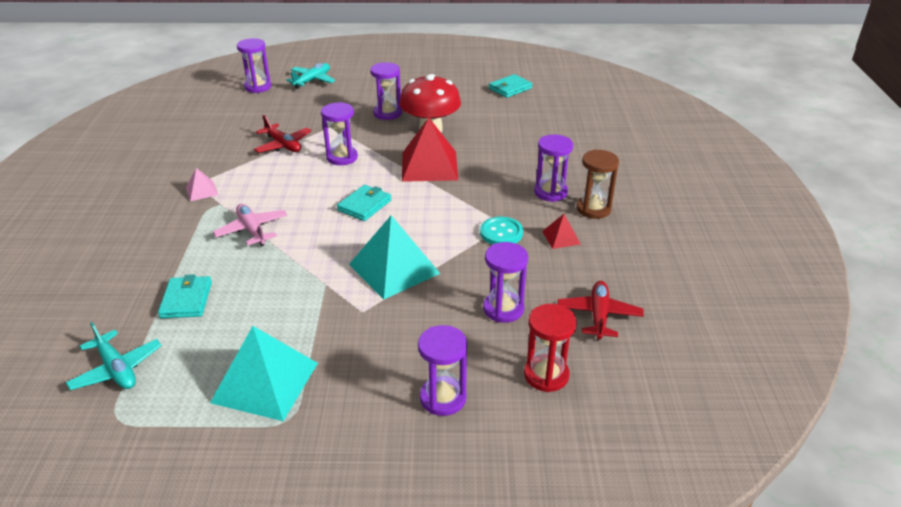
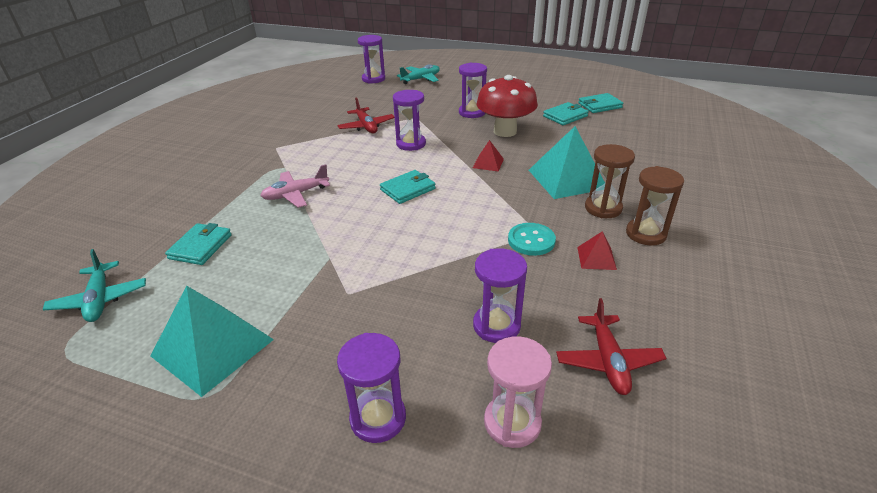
camera: 20 degrees right, 0 degrees up
(201, 191) = (277, 154): pink pyramid -> none
(252, 230) = (296, 194): pink plane -> pink plane turned 105 degrees counterclockwise
(394, 268) = (403, 256): turquoise pyramid -> turquoise pyramid (567, 179)
(429, 166) = (488, 163): red pyramid -> red pyramid, size x0.48
(481, 105) = (565, 116): none -> turquoise wallet
(546, 375) = (512, 422): red hourglass -> pink hourglass
(550, 192) = (603, 208): purple hourglass -> brown hourglass
(598, 315) = (608, 361): red plane -> red plane turned 150 degrees clockwise

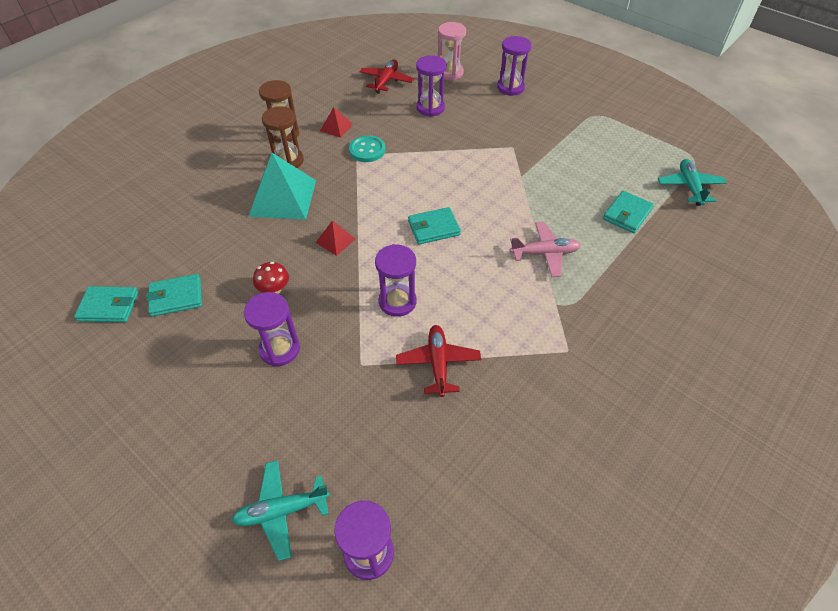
camera: 160 degrees left, 15 degrees up
(212, 347) = (599, 137): turquoise pyramid -> none
(505, 131) = (274, 289): red mushroom -> red mushroom, size x0.46

